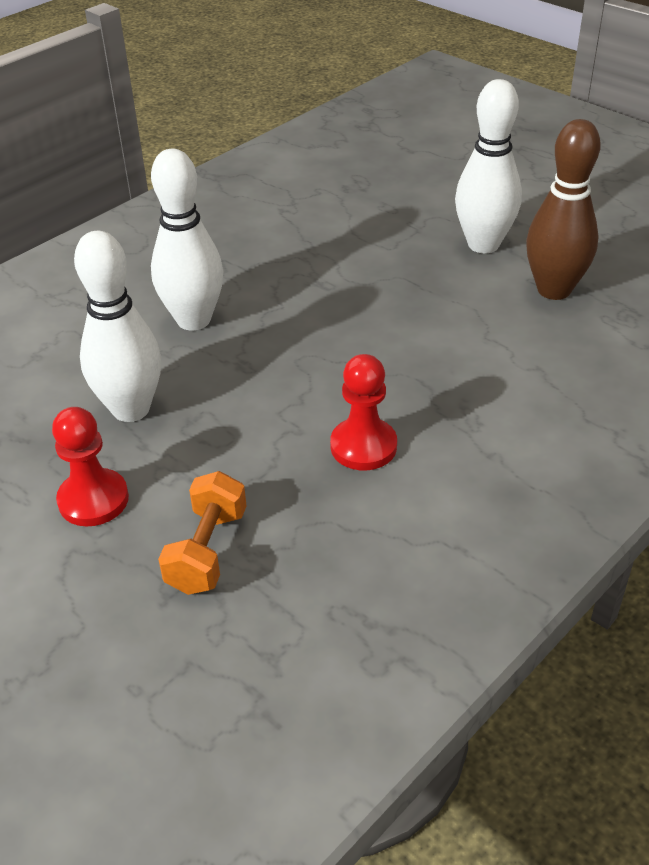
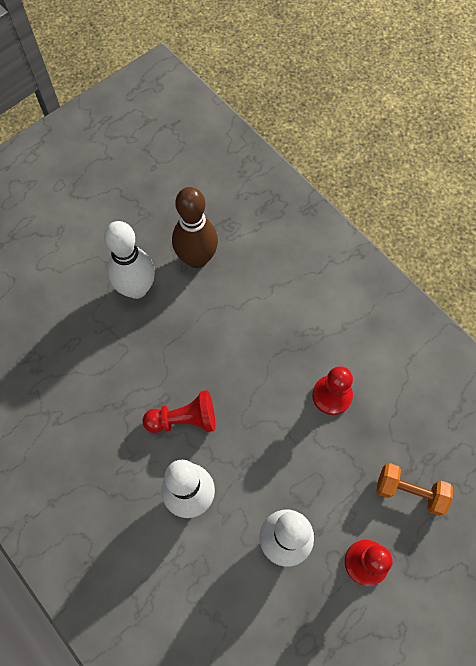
camera: 85 degrees left, 25 degrees up
(300, 304) = (184, 419): none -> red pawn

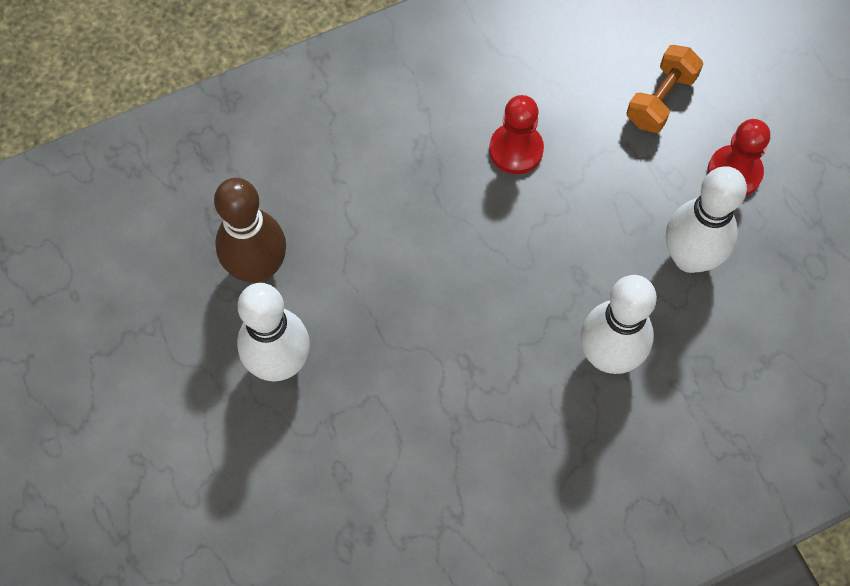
camera: 75 degrees left, 0 degrees up
(184, 419) = (500, 341): red pawn -> none

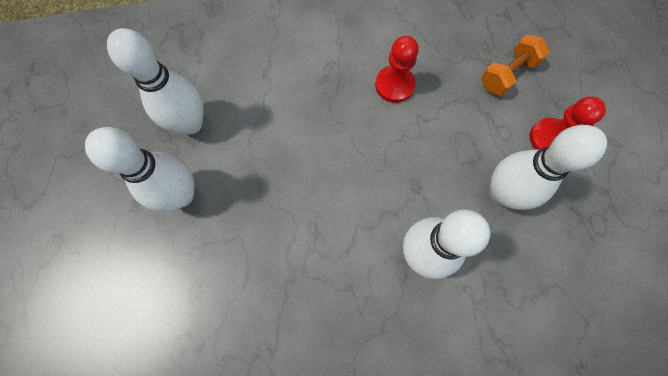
camera: 15 degrees right, 5 degrees up
(258, 268) = (190, 123): brown bowling pin -> white bowling pin

